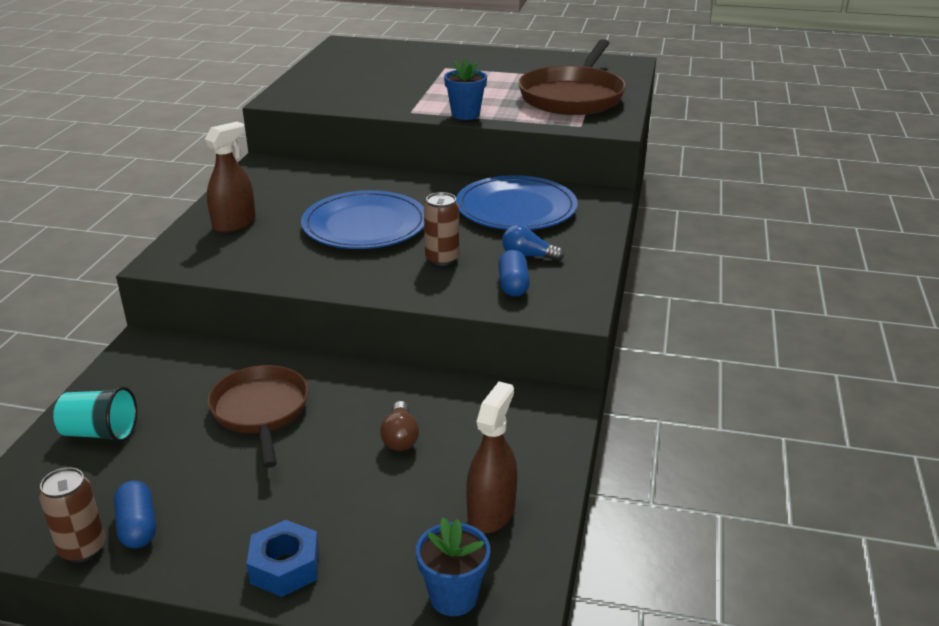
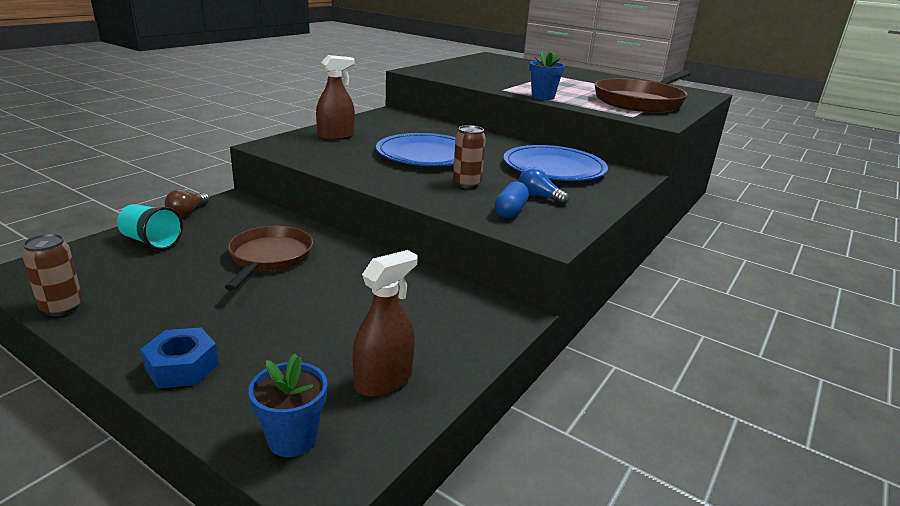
camera: 20 degrees right, 5 degrees down
(138, 526) = (112, 305): blue capsule -> none
(400, 437) = (356, 303): brown light bulb -> brown light bulb (188, 212)

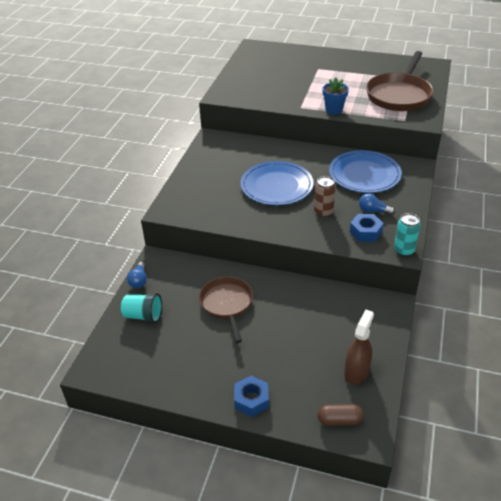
camera: 15 degrees left, 15 degrees up
(62, 307) = (147, 385): brown can -> none
(188, 212) = (139, 280): brown light bulb -> blue light bulb
(292, 438) = (339, 420): blue flower pot -> brown capsule
(336, 136) = (201, 183): brown spray bottle -> none
(510, 211) = (365, 232): blue capsule -> blue nut
(554, 239) = (404, 250): none -> turquoise can

